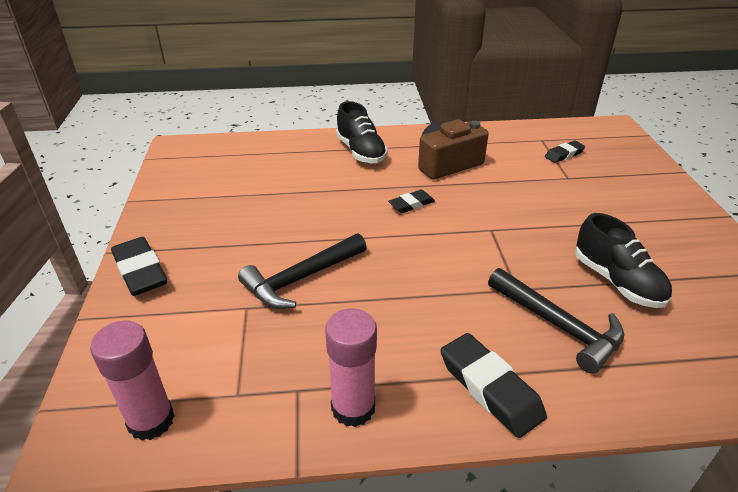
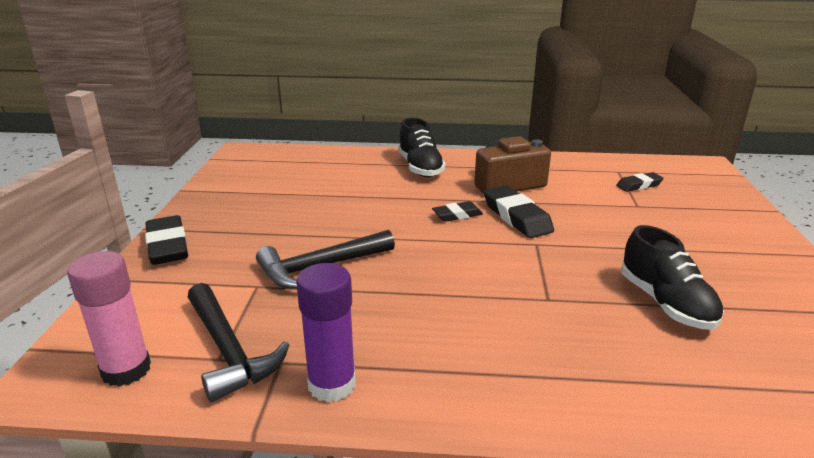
camera: 10 degrees right, 10 degrees down
(353, 407) = (332, 384): pink glue stick -> purple glue stick
(490, 388) = (487, 386): black eraser -> black eraser (516, 217)
(558, 325) = (584, 337): black hammer -> black hammer (228, 350)

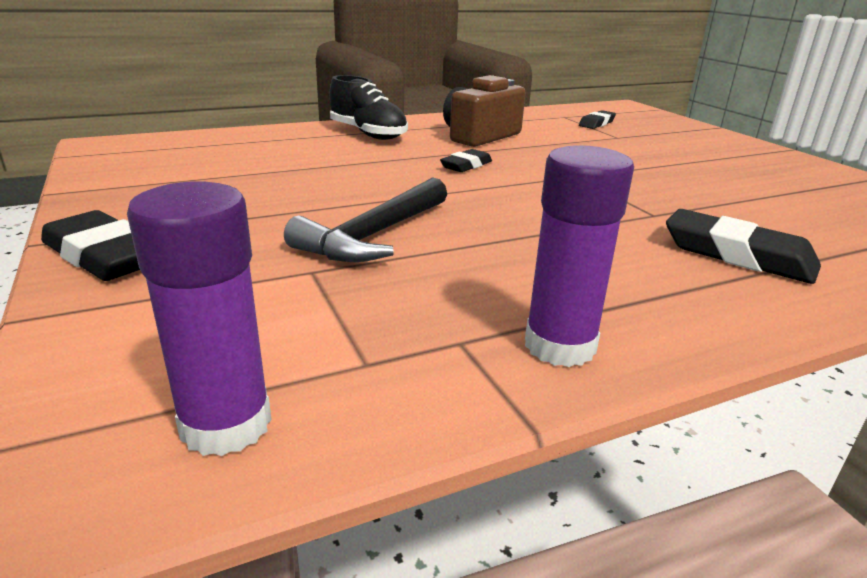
camera: 30 degrees left, 0 degrees up
(126, 370) = (226, 424): pink glue stick -> purple glue stick
(228, 350) = (369, 350): black hammer -> none
(516, 217) = (527, 159): black eraser -> black eraser (737, 255)
(666, 303) = (748, 198): black shoe -> none

